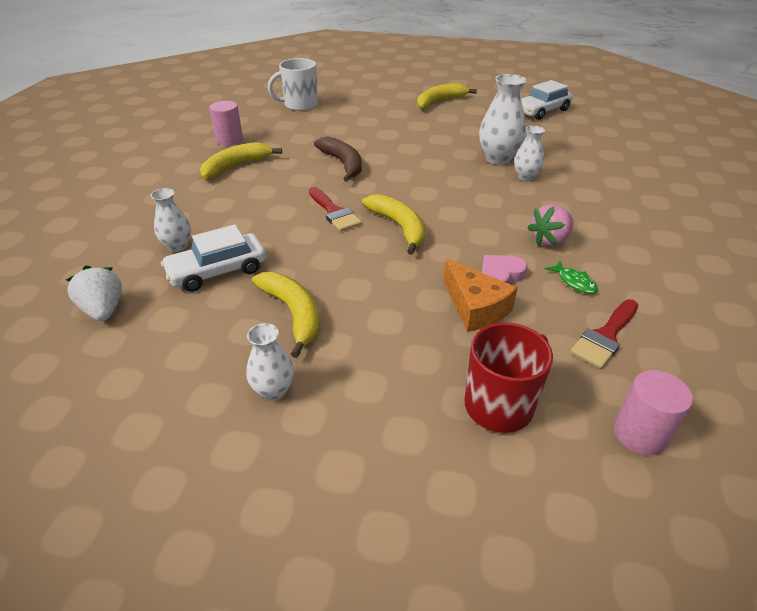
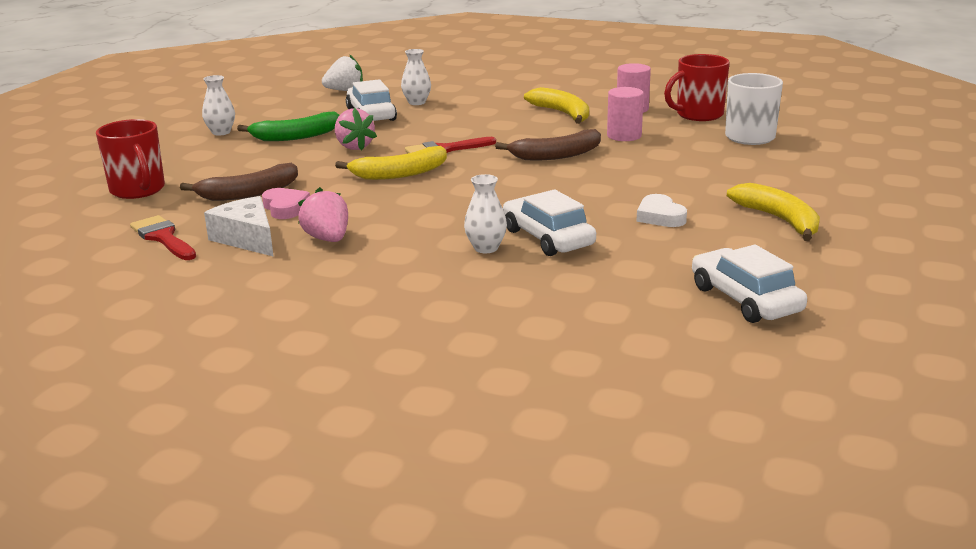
camera: 100 degrees right, 15 degrees down
(249, 118) = (698, 115): none -> red mug
(293, 314) = (296, 136): yellow banana -> green banana
(328, 264) = (354, 147): none -> pink strawberry
(448, 129) = (660, 216): none -> white heart
(475, 307) = (249, 193): orange cheese -> brown banana
(498, 159) = (548, 238): white vase -> white car
(574, 282) = (247, 238): green fish -> white cheese
(639, 434) = (61, 229): pink cylinder -> pink cylinder (624, 136)

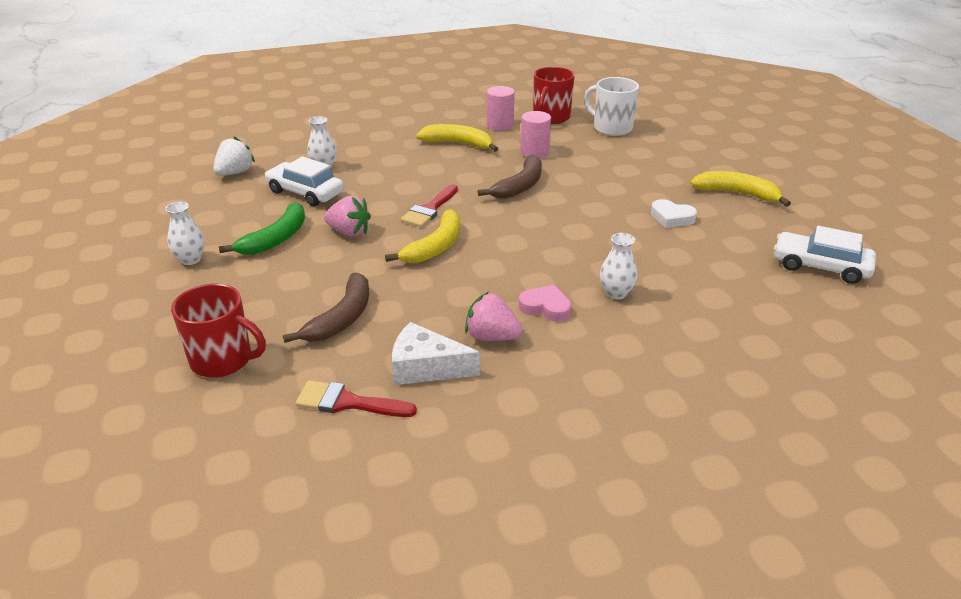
camera: 40 degrees left, 10 degrees up
(285, 208) = (401, 320): pink heart -> pink heart (545, 307)
(548, 238) = (638, 266): white car -> none

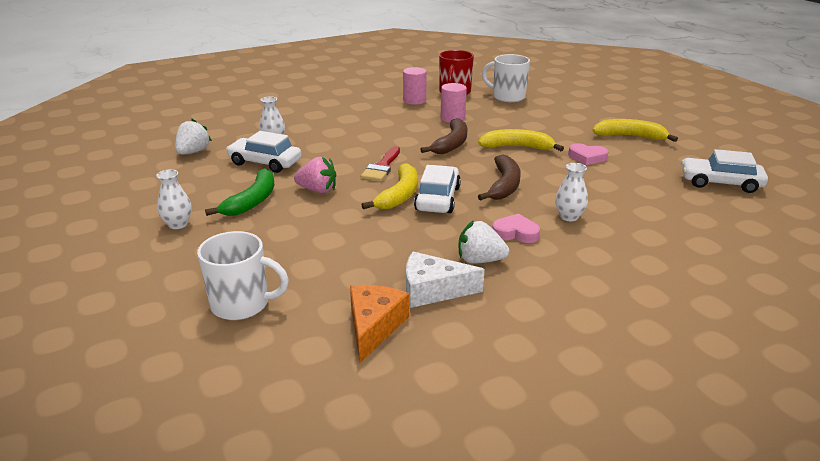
camera: 10 degrees left, 5 degrees down
(223, 360) = (242, 304): red mug -> white mug
(341, 318) = (339, 259): brown banana -> brown banana (504, 185)
(347, 402) = (374, 326): red brush -> orange cheese
(458, 144) = (385, 116): yellow banana -> yellow banana (517, 147)
(476, 255) = (438, 199): none -> white car
(491, 337) = (480, 260): pink strawberry -> white strawberry
(671, 217) = (587, 157): white heart -> pink heart

